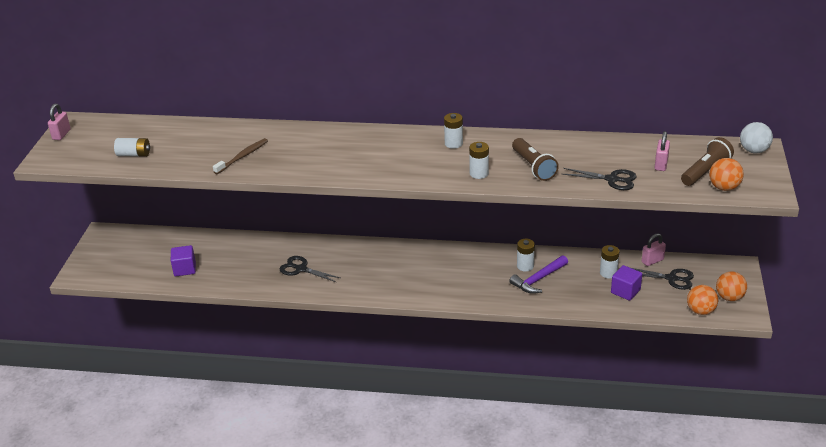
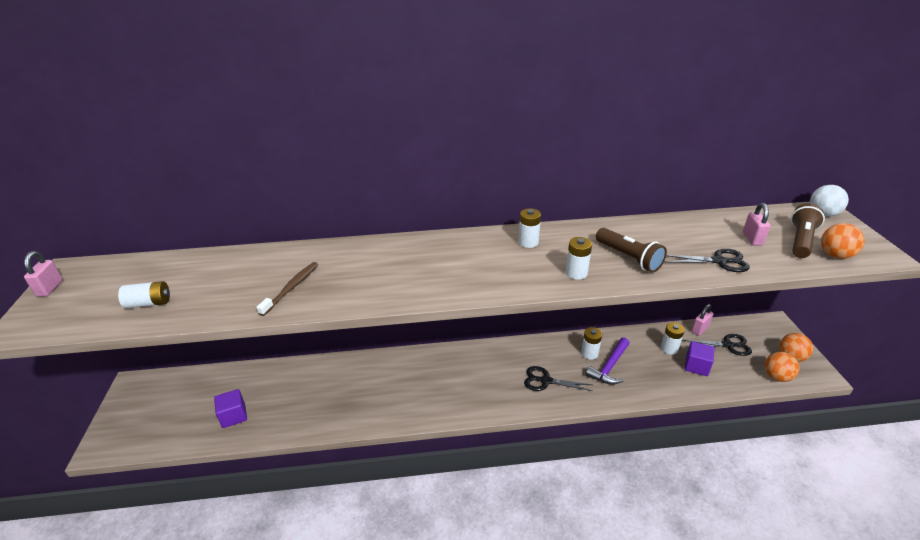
camera: 15 degrees left, 0 degrees up
(301, 269) = (365, 394): black scissors -> black scissors (545, 381)

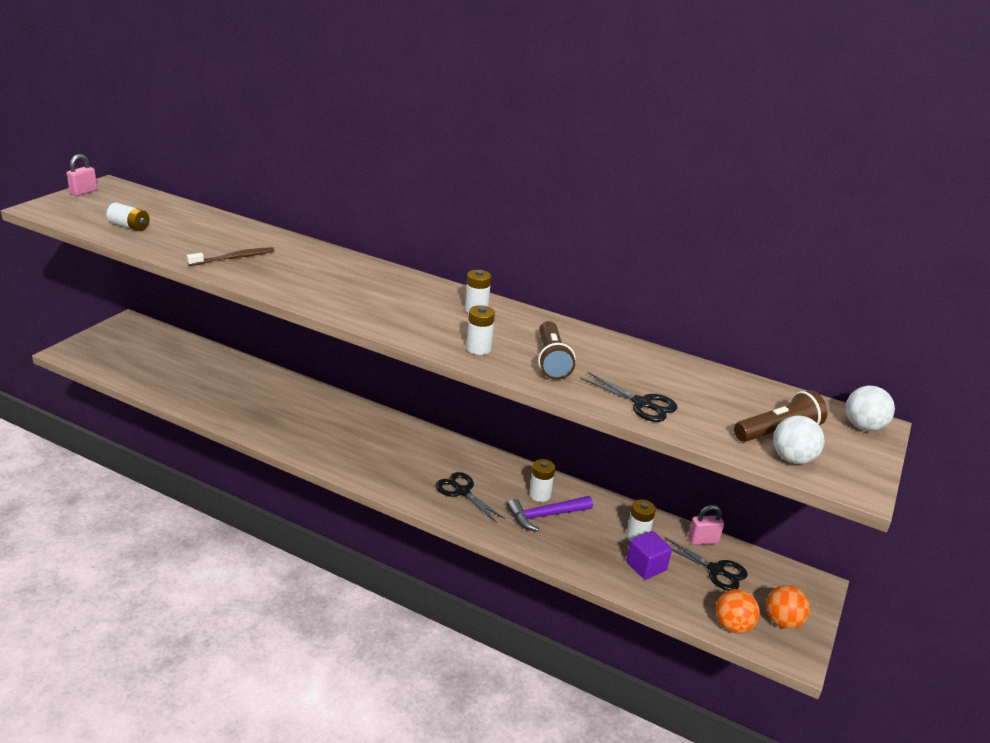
camera: 30 degrees right, 5 degrees down
(234, 416) = (173, 379): purple cube -> none
(752, 239) = (720, 406): pink padlock -> none
(835, 255) = (792, 459): orange ball -> white ball

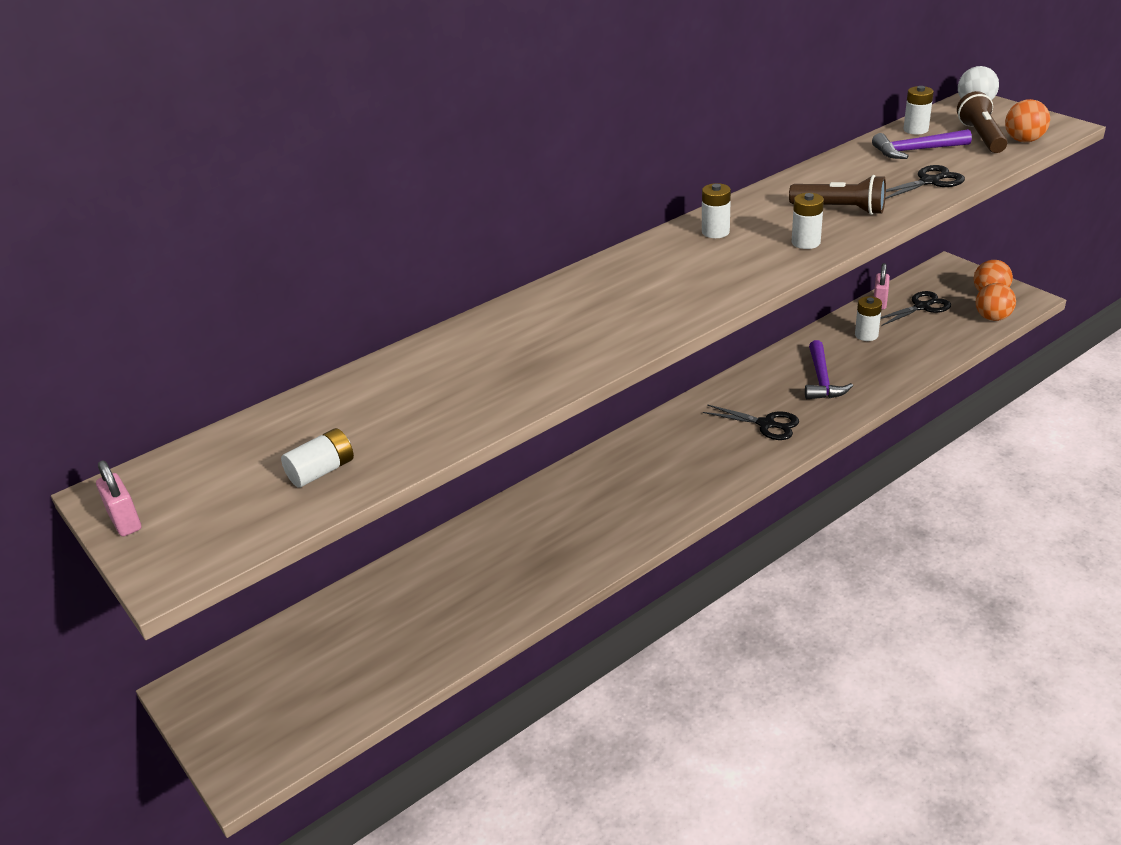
camera: 60 degrees left, 5 degrees up
(234, 258) = (496, 380): brown toothbrush -> none
(462, 491) = (766, 424): black scissors -> black scissors turned 135 degrees counterclockwise
(540, 495) = (787, 376): white battery -> white battery (915, 130)
(646, 566) = (909, 341): purple cube -> none
(709, 394) = (916, 150): none -> purple hammer
(792, 459) = (1023, 140): white ball -> orange ball

